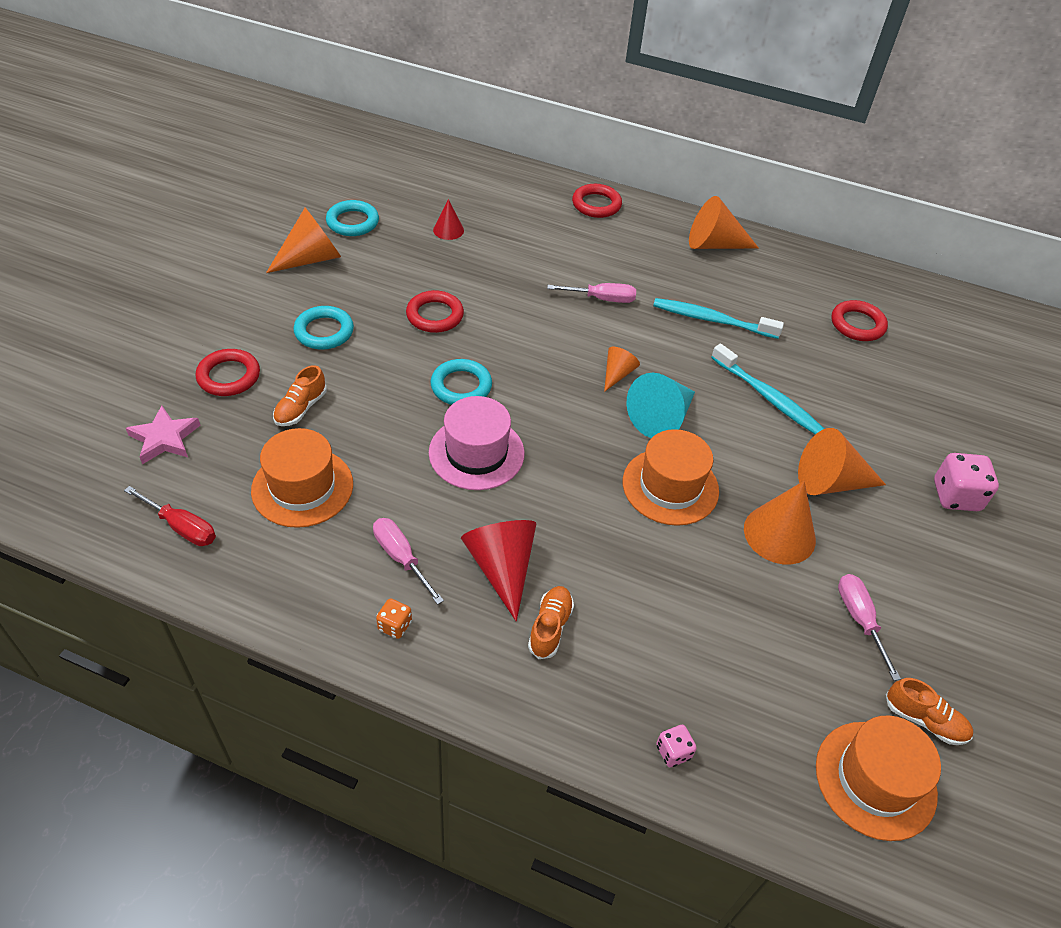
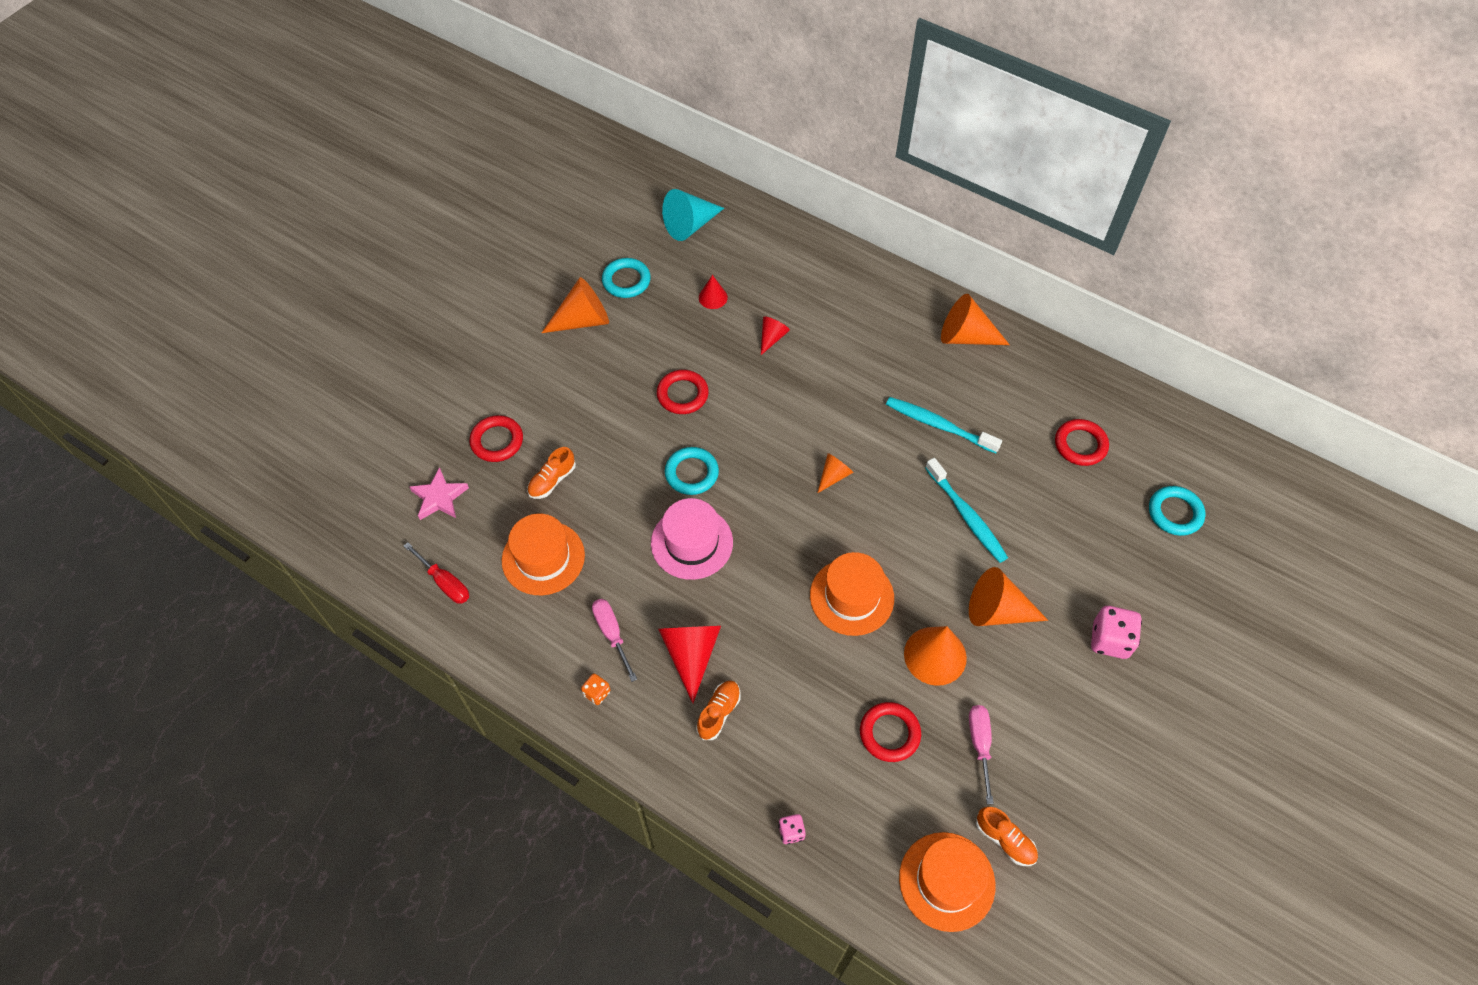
camera: 15 degrees right, 10 degrees up
(324, 331) = (583, 402): turquoise ring -> turquoise ring (1175, 513)
(519, 259) = (772, 338): none -> red cone
(596, 204) = (861, 278): red ring -> red ring (889, 733)
(601, 299) = (839, 391): pink screwdriver -> none
(661, 418) = (862, 526): turquoise cone -> turquoise cone (690, 225)

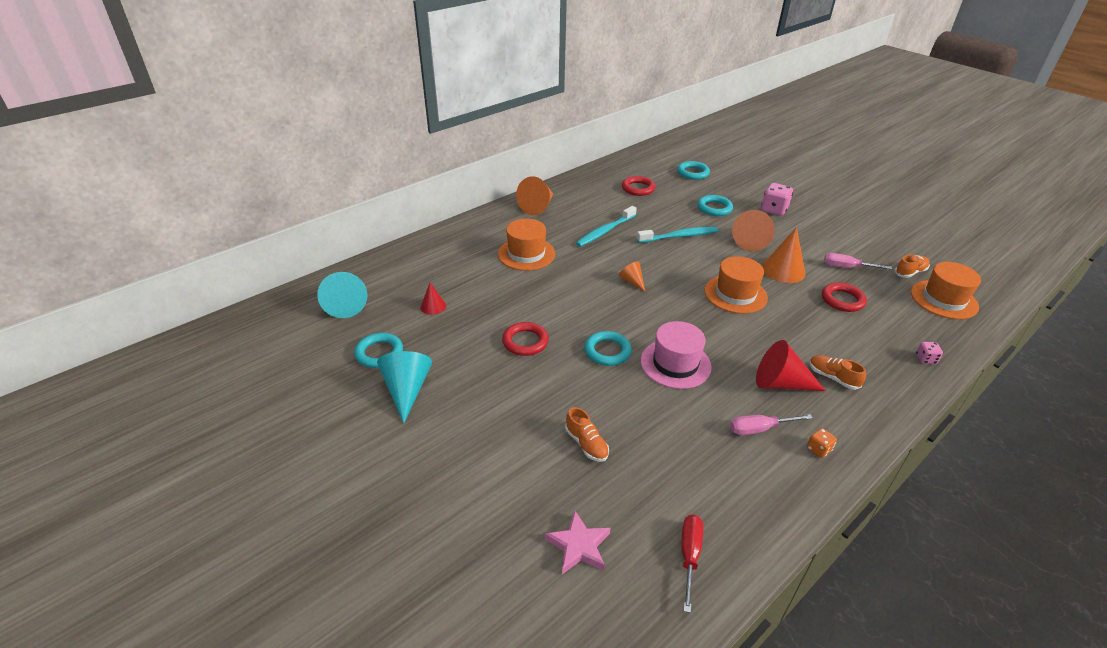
camera: 75 degrees left, 20 degrees down
(444, 582) = (689, 556): red screwdriver -> red screwdriver turned 45 degrees counterclockwise
(497, 441) = (523, 481): red ring -> none
(543, 558) = (673, 465): orange hat -> orange hat (526, 254)
(583, 320) = (407, 390): orange cone -> turquoise cone
(772, 338) = (493, 284): red cone -> none
(1071, 554) = (714, 208): none -> turquoise ring

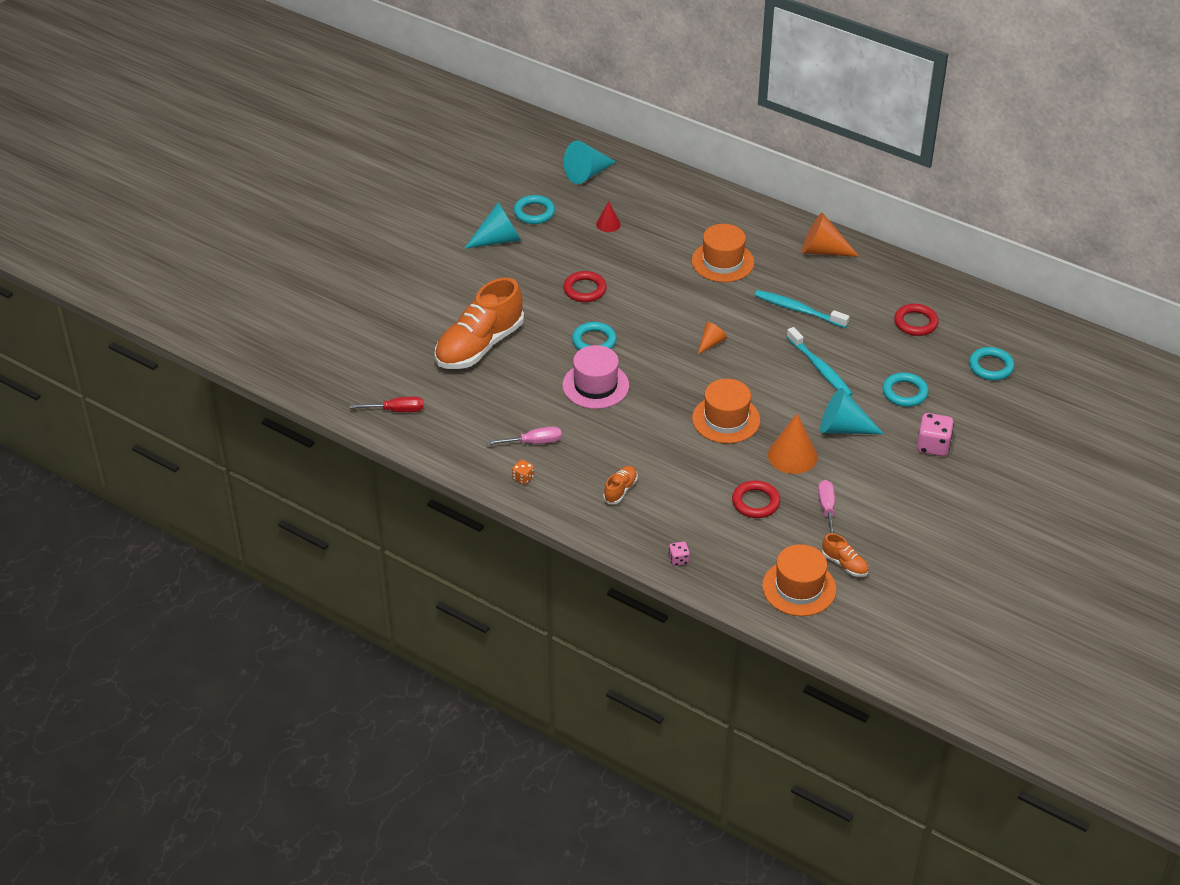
camera: 75 degrees right, 5 degrees up
(578, 546) = (387, 357): pink star -> none
(586, 444) = (479, 346): orange shoe -> orange shoe, size x2.32
(751, 241) = (843, 428): orange cone -> turquoise cone
(760, 429) = (533, 442): pink screwdriver -> pink screwdriver turned 105 degrees clockwise
(780, 383) = (597, 455): red cone -> none

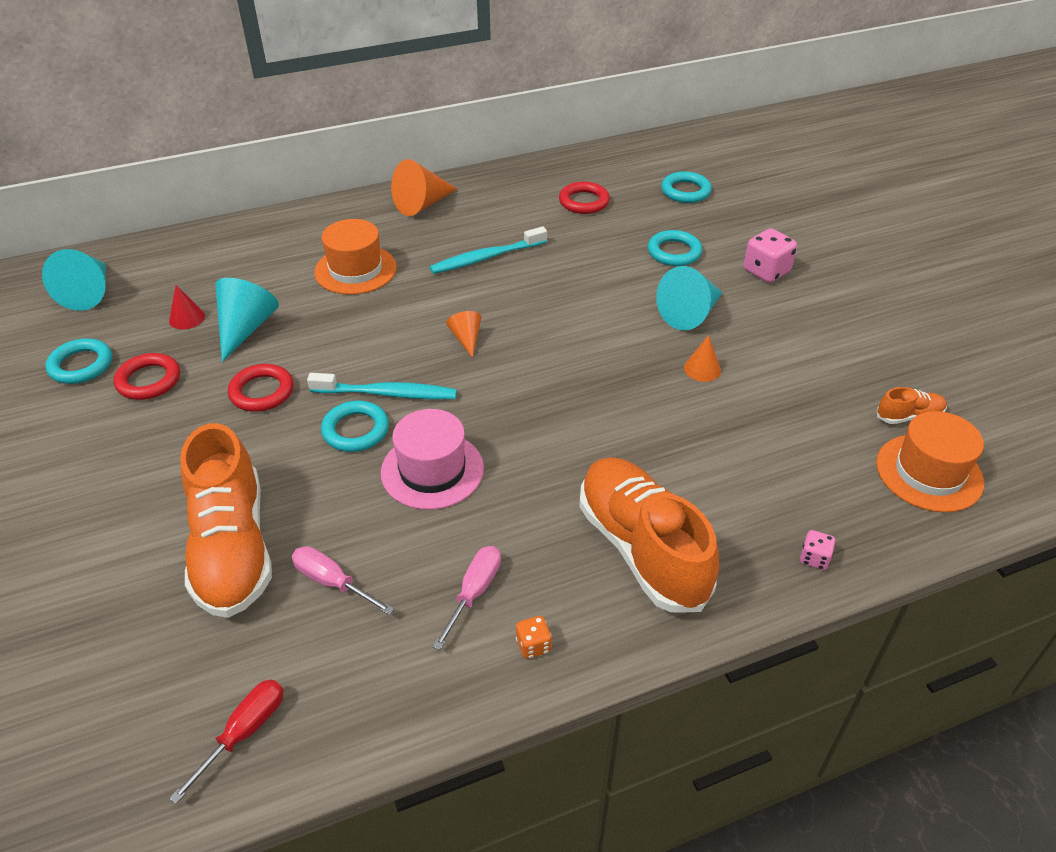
camera: 55 degrees left, 0 degrees up
(498, 240) = (77, 421): turquoise cone -> turquoise cone (245, 328)
(620, 490) = (642, 548): orange shoe -> orange shoe, size x2.32
(726, 419) = (599, 389): orange hat -> none
(755, 502) = (757, 435): red ring -> red ring (149, 380)
(792, 455) = (702, 369): orange cone -> orange cone, size x0.56
(820, 368) = (586, 285): turquoise toothbrush -> turquoise toothbrush (387, 393)
(827, 509) = (809, 386): pink screwdriver -> pink screwdriver (333, 582)

